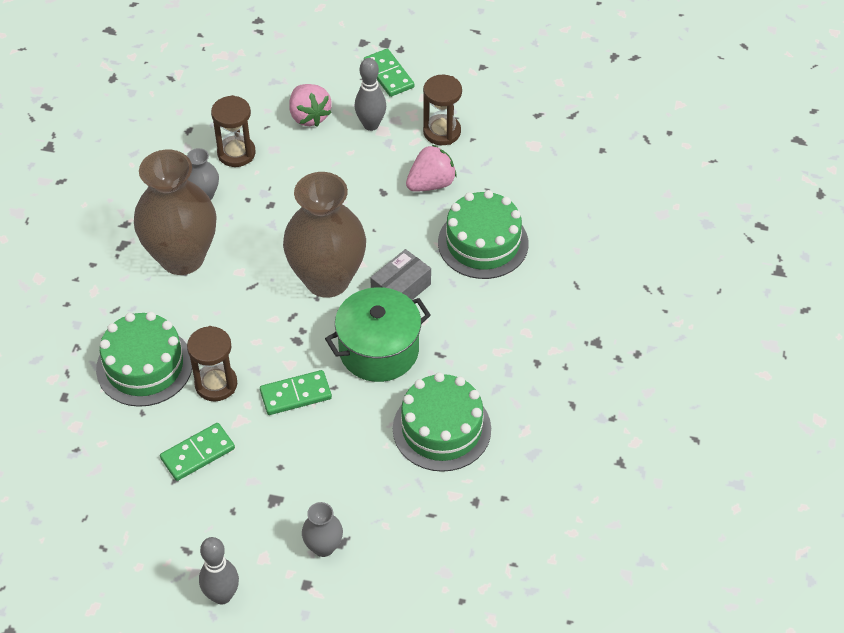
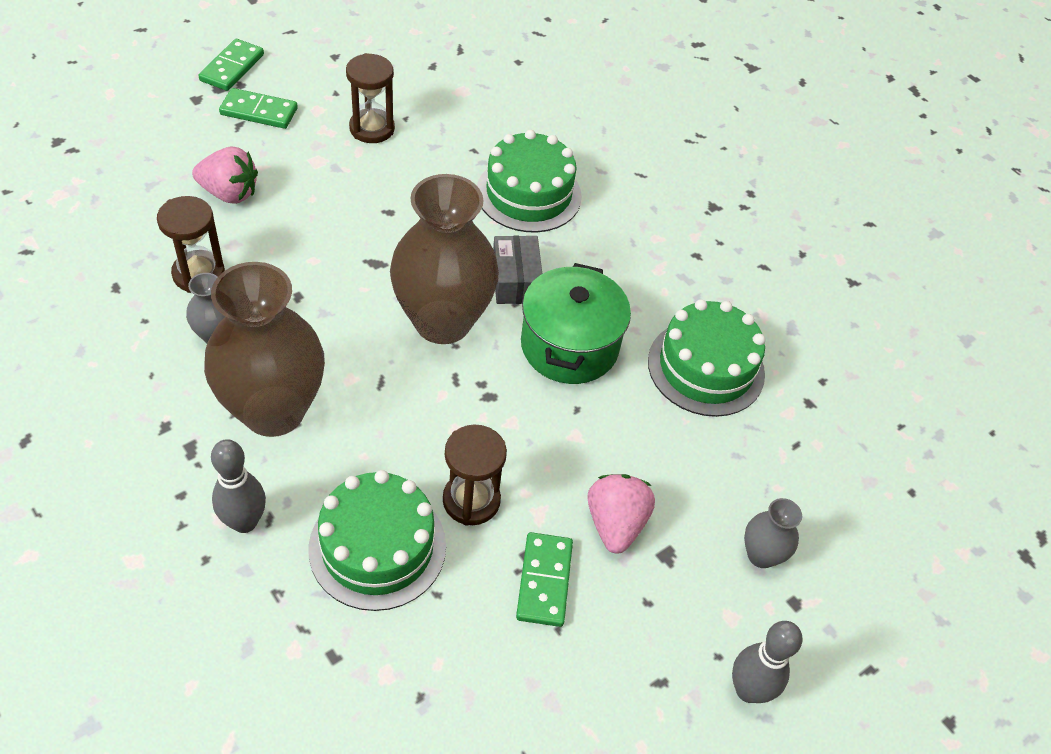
camera: 55 degrees left, 0 degrees up
(296, 395) = (555, 445): green domino -> green domino (232, 68)
(371, 125) = (300, 163): grey bowling pin -> grey bowling pin (244, 522)
(431, 184) = (421, 176): pink strawberry -> pink strawberry (615, 523)

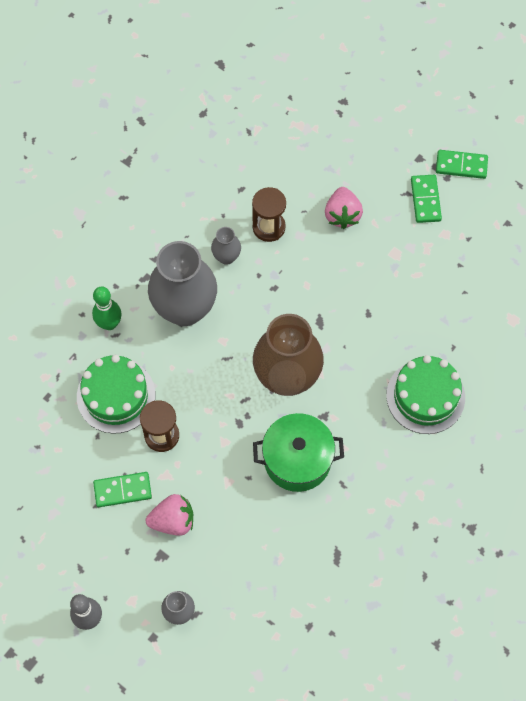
camera: 80 degrees right, 15 degrees up
(244, 522) = (109, 324): grey bowling pin -> green bowling pin
(273, 411) = (185, 309): brown vase -> grey vase
(372, 128) = (443, 275): brown hourglass -> none
(516, 280) = (340, 411): grey box -> none
(706, 367) = (313, 551): green cake -> none

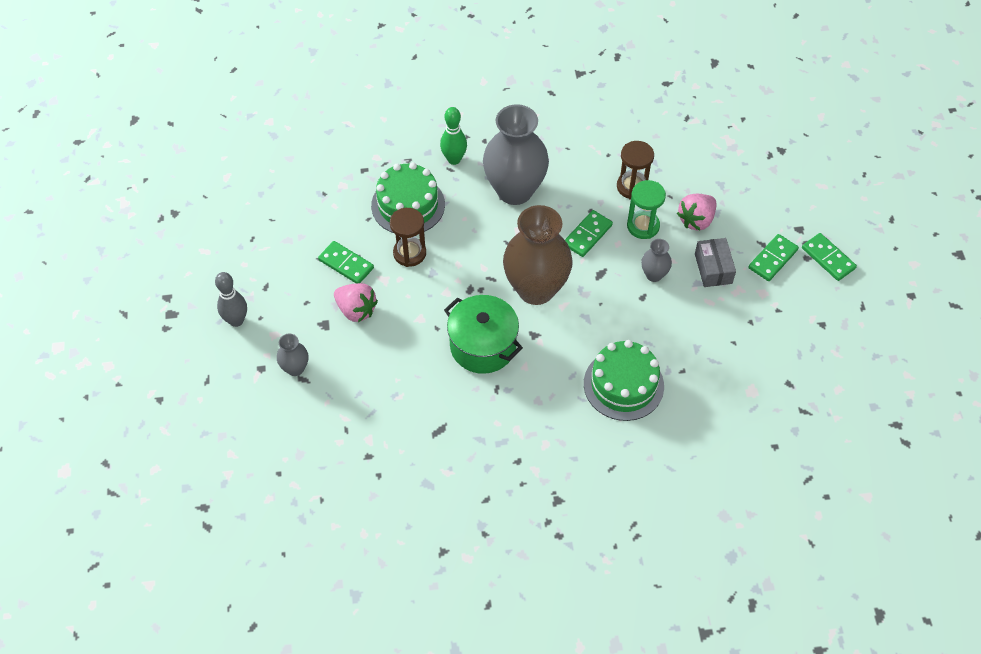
camera: 45 degrees right, 10 degrees down
(226, 257) = (580, 182): grey vase -> grey vase (654, 275)
(278, 298) = (587, 235): none -> green domino
(310, 254) = (643, 226): none -> green hourglass
(393, 245) = (713, 268): none -> grey box

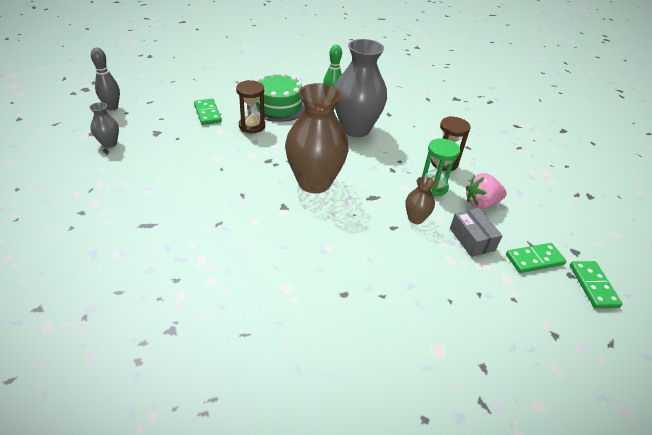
camera: 30 degrees right, 15 degrees down
(356, 310) = (184, 135): pink strawberry -> none
(483, 346) = (239, 194): green pot -> none
(587, 235) = (384, 172): green domino -> none
(623, 385) = (320, 276): green cake -> none
(654, 275) = (415, 218): grey vase -> brown vase
(713, 268) = (472, 239): grey box -> grey box turned 45 degrees counterclockwise

